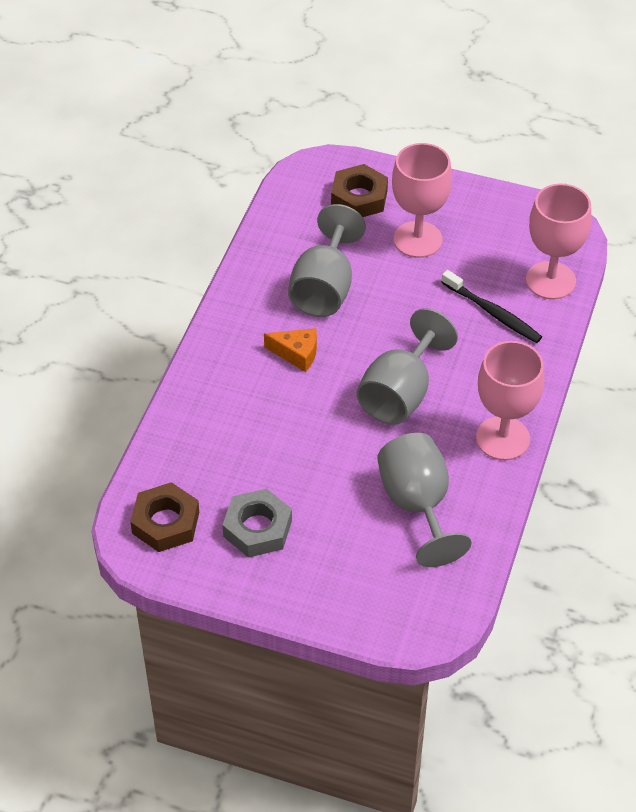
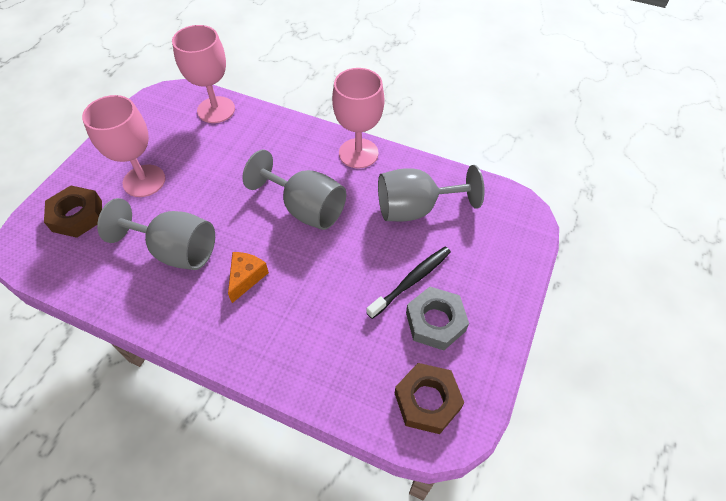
camera: 85 degrees left, 5 degrees up
(493, 313) = (237, 144): black toothbrush -> black toothbrush (411, 281)

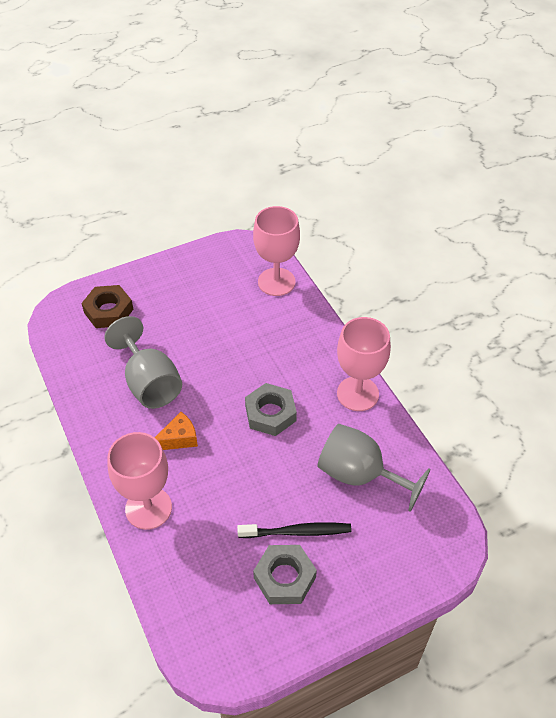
camera: 40 degrees right, 5 degrees down
(144, 181) = (174, 311): pink goblet -> pink goblet (148, 508)
(305, 208) = (270, 413): grey goblet -> grey nut
(427, 400) = (221, 630): brown nut -> none

